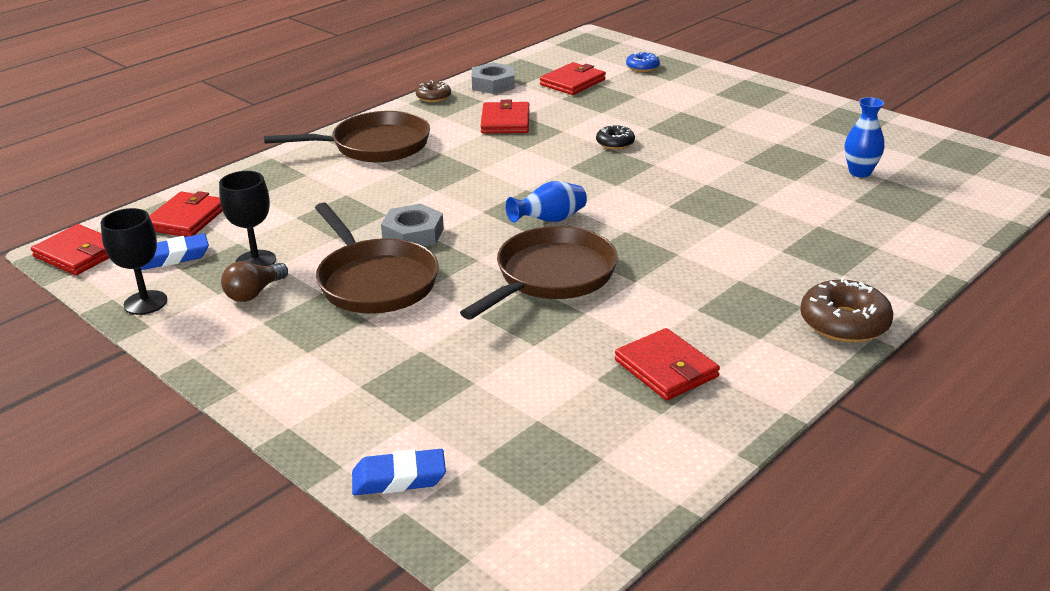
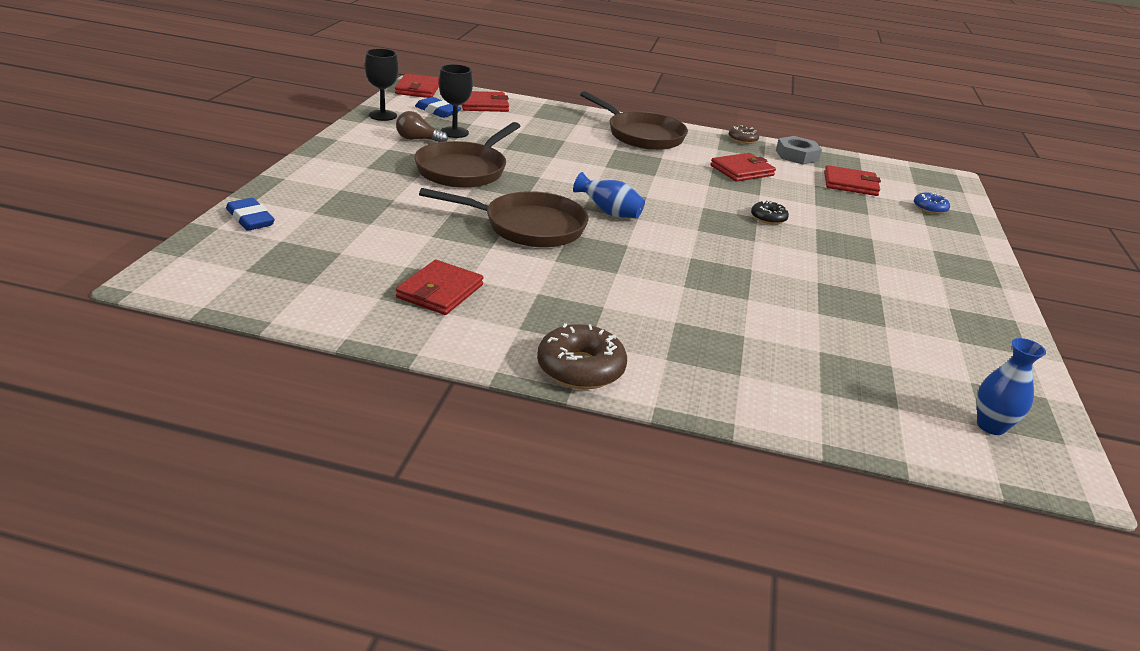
camera: 55 degrees right, 0 degrees up
(413, 234) = (536, 170): grey nut -> none
(860, 172) = (883, 348): blue vase -> blue vase (991, 426)

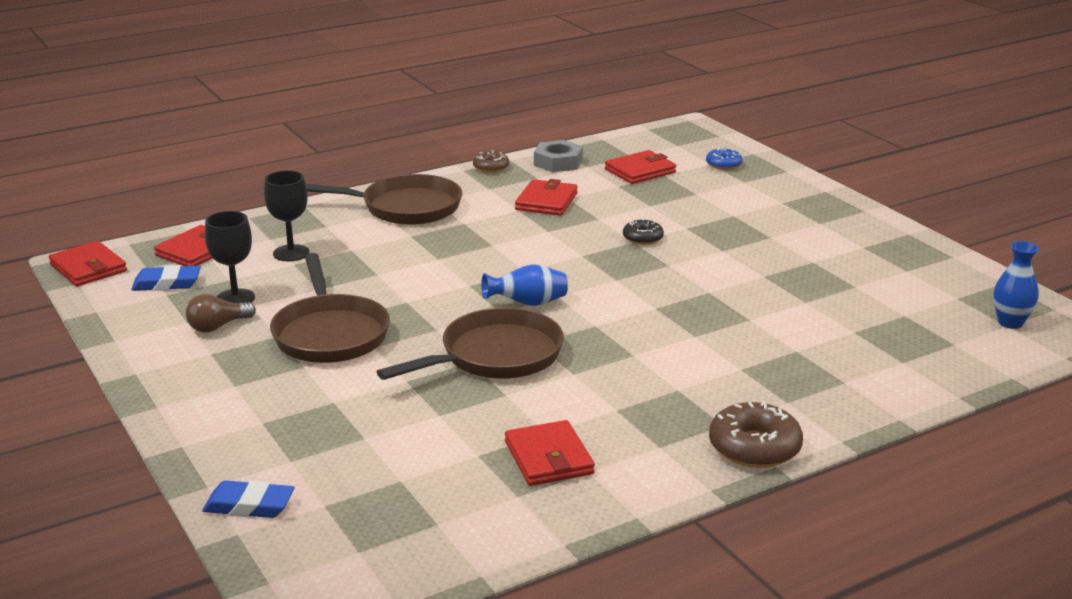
camera: 40 degrees left, 5 degrees down
(383, 115) = (121, 319): black goblet -> black goblet (291, 253)

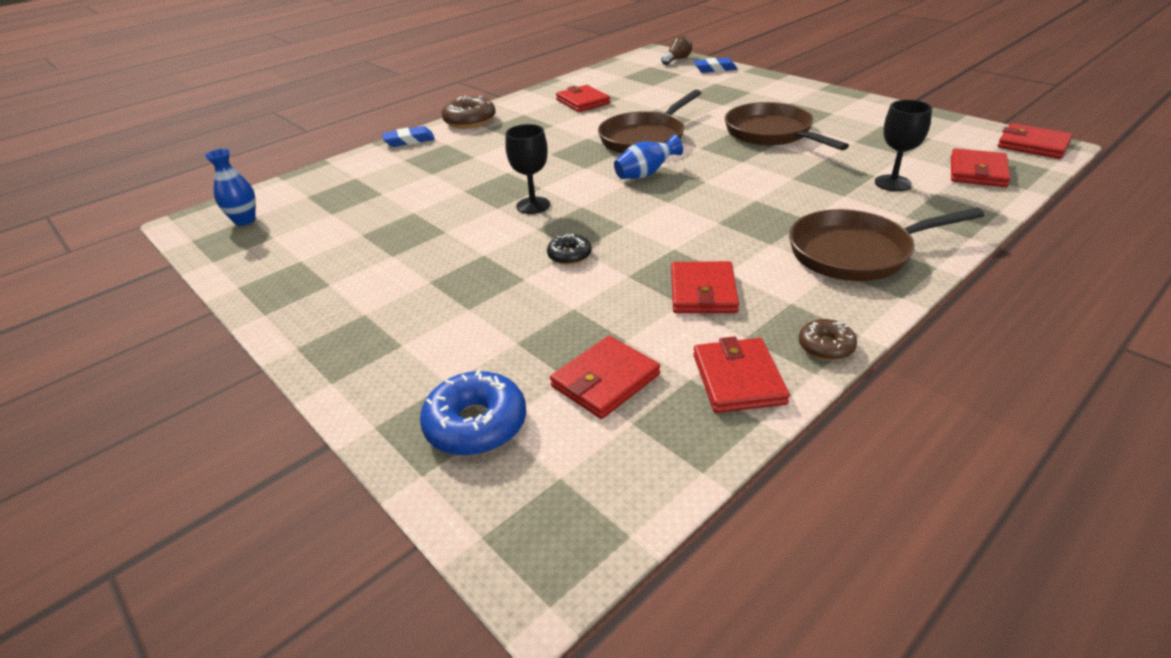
camera: 170 degrees right, 10 degrees up
(167, 283) = (946, 144): blue eraser -> blue eraser (409, 140)
(218, 326) = (854, 126): brown light bulb -> brown light bulb (677, 59)
(235, 298) = (874, 143): black goblet -> black goblet (533, 205)
(558, 162) = (738, 379): grey nut -> red wallet
(723, 165) = (476, 424): blue donut -> blue donut, size x1.73

